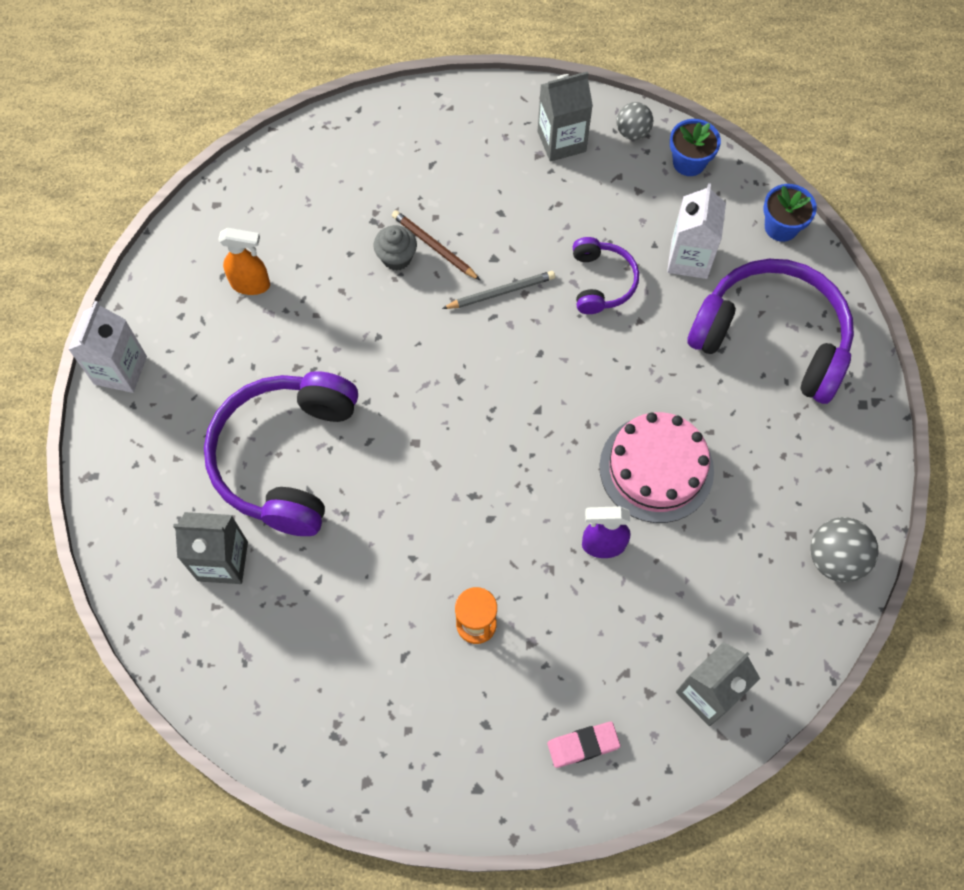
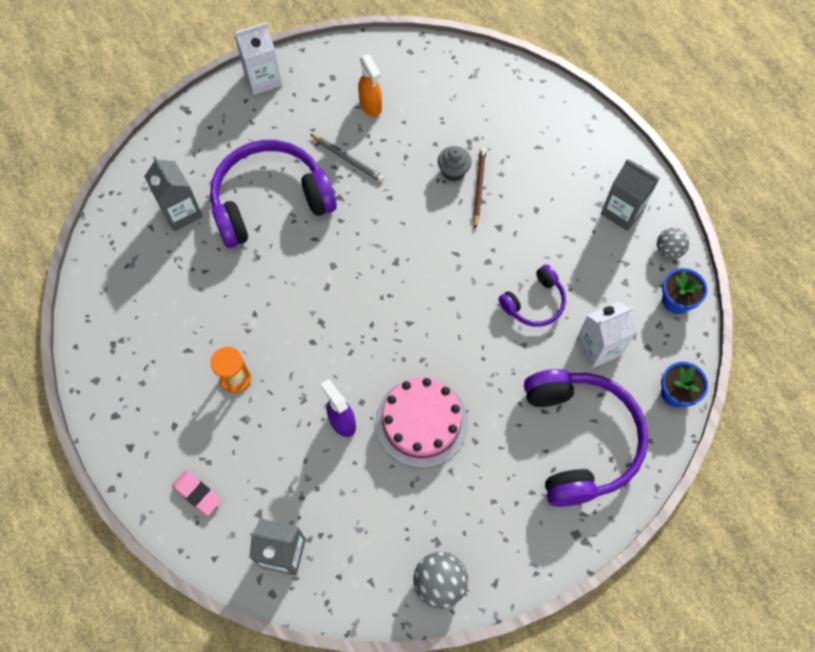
camera: 55 degrees right, 0 degrees up
(501, 292) = (477, 247): grey pencil -> grey pencil (347, 159)

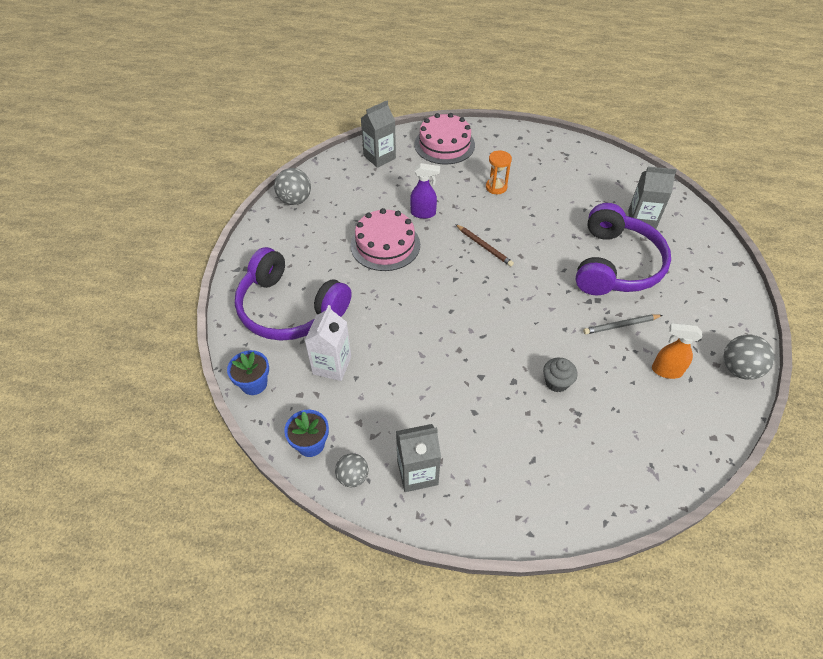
camera: 130 degrees right, 15 degrees down
(197, 493) = (444, 145): pink eraser -> pink cake
(263, 79) = (743, 320): white carton -> none
(324, 61) = (739, 369): none -> grey ball
(479, 187) = (527, 388): brown pencil -> brown pencil (484, 246)
(534, 303) = (401, 353): purple headphones -> none

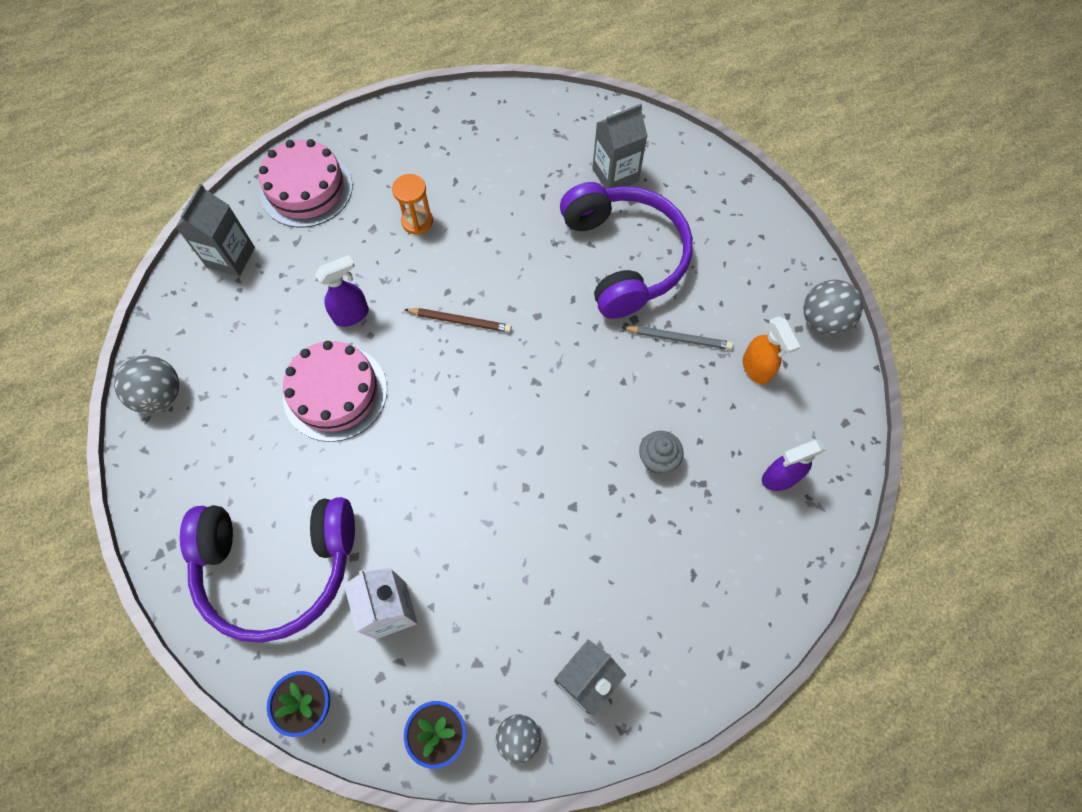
camera: 35 degrees left, 15 degrees up
(621, 325) = (678, 338): grey pencil -> grey pencil turned 120 degrees counterclockwise
(637, 441) = (779, 478): none -> purple spray bottle
(666, 371) = (756, 369): orange spray bottle -> orange spray bottle turned 90 degrees counterclockwise

